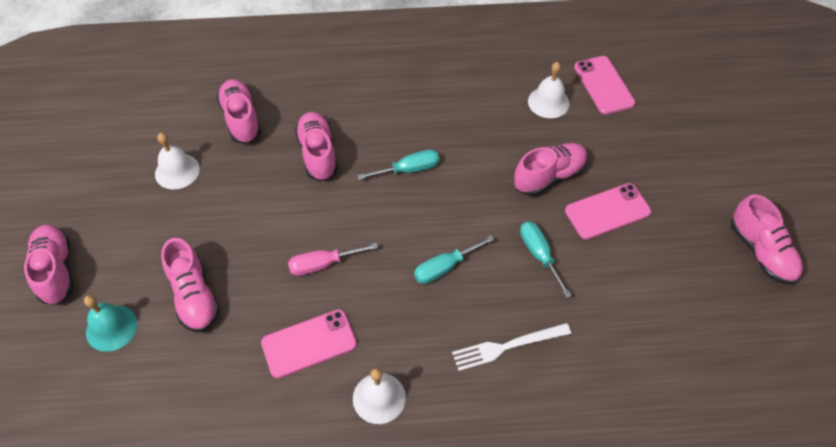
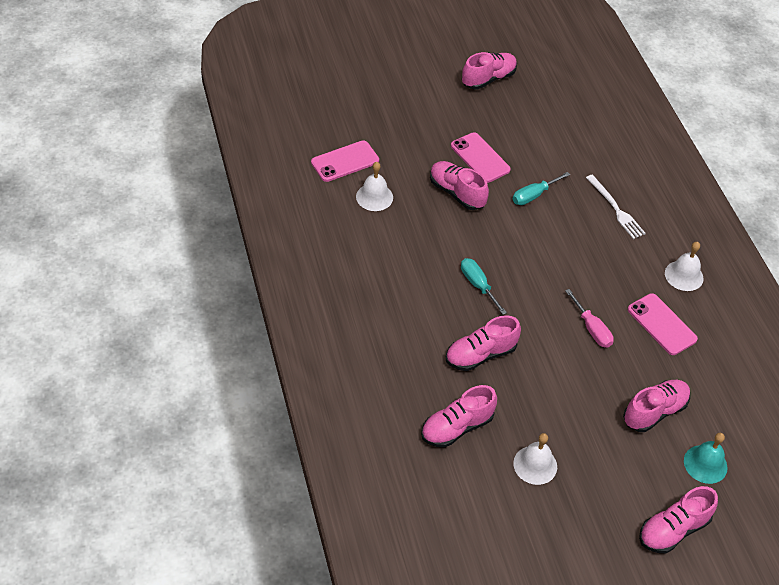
camera: 105 degrees left, 5 degrees down
(444, 267) = (565, 250): turquoise screwdriver -> none

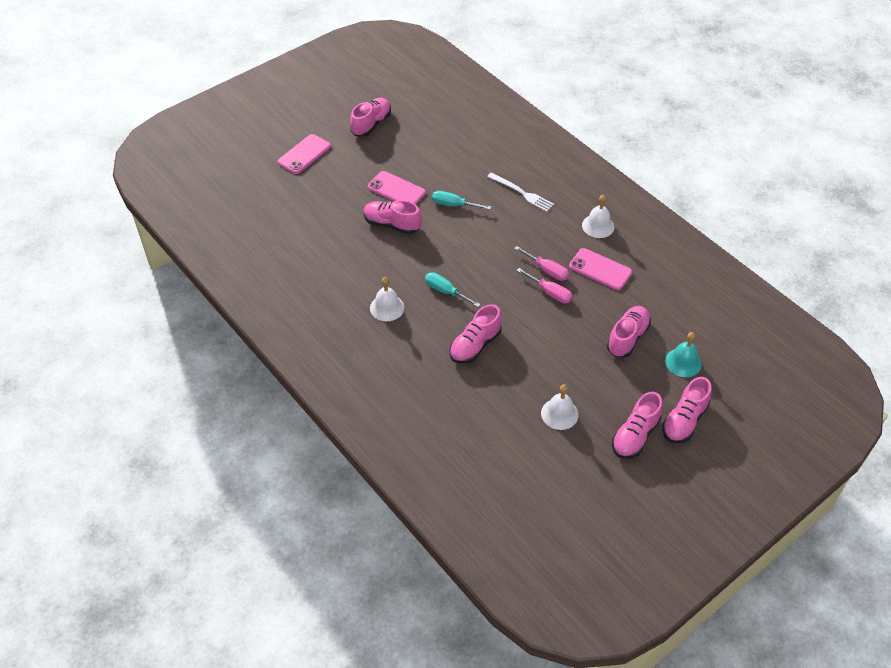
camera: 20 degrees left, 0 degrees up
(345, 161) = (287, 231): pink phone -> pink phone (304, 154)
(374, 197) = (327, 251): white bell -> white bell (387, 307)
(457, 427) = (485, 409): pink shoe -> pink shoe (635, 436)
(533, 195) = (453, 205): turquoise screwdriver -> turquoise screwdriver turned 75 degrees clockwise
(601, 303) = (547, 270): none -> pink screwdriver

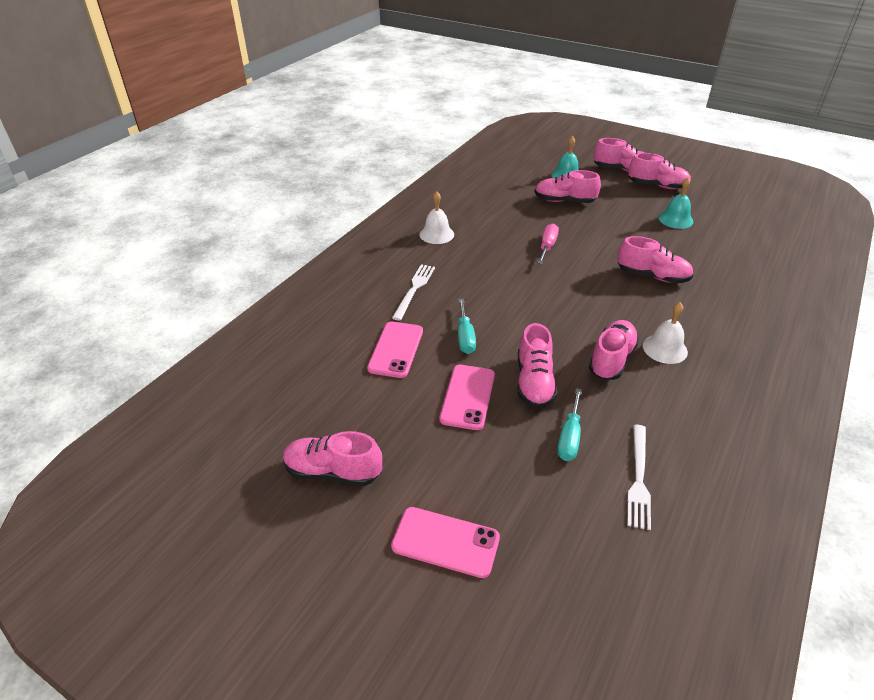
camera: 110 degrees left, 10 degrees down
(294, 241) = (638, 478): none -> white fork
(392, 272) = (611, 359): none -> pink shoe
(445, 291) = (603, 311): turquoise screwdriver -> turquoise screwdriver (569, 437)
(547, 270) = (520, 253): pink screwdriver -> none
(559, 414) = (675, 219): white bell -> turquoise bell
(600, 269) = (495, 225): pink phone -> pink phone (396, 349)

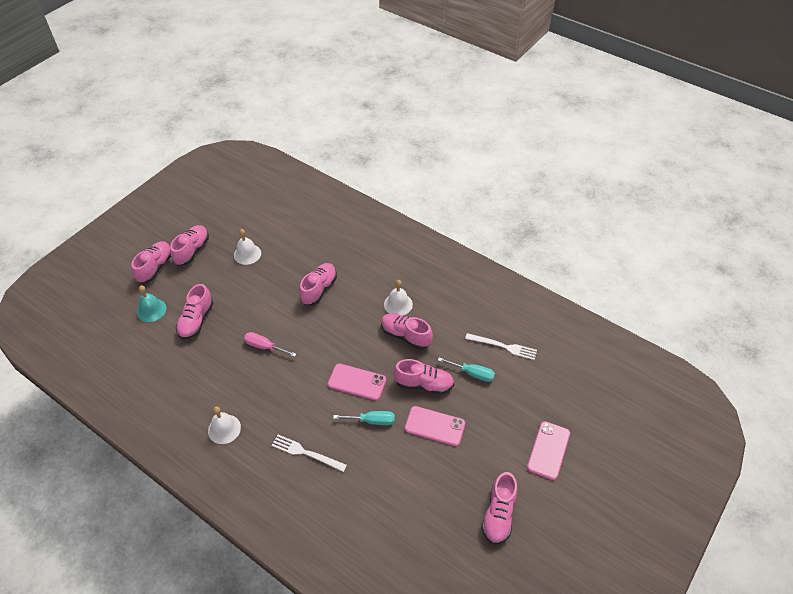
camera: 85 degrees left, 10 degrees up
(396, 349) = (381, 470): pink phone -> pink phone (357, 382)
(675, 219) = (247, 254): turquoise bell -> white bell

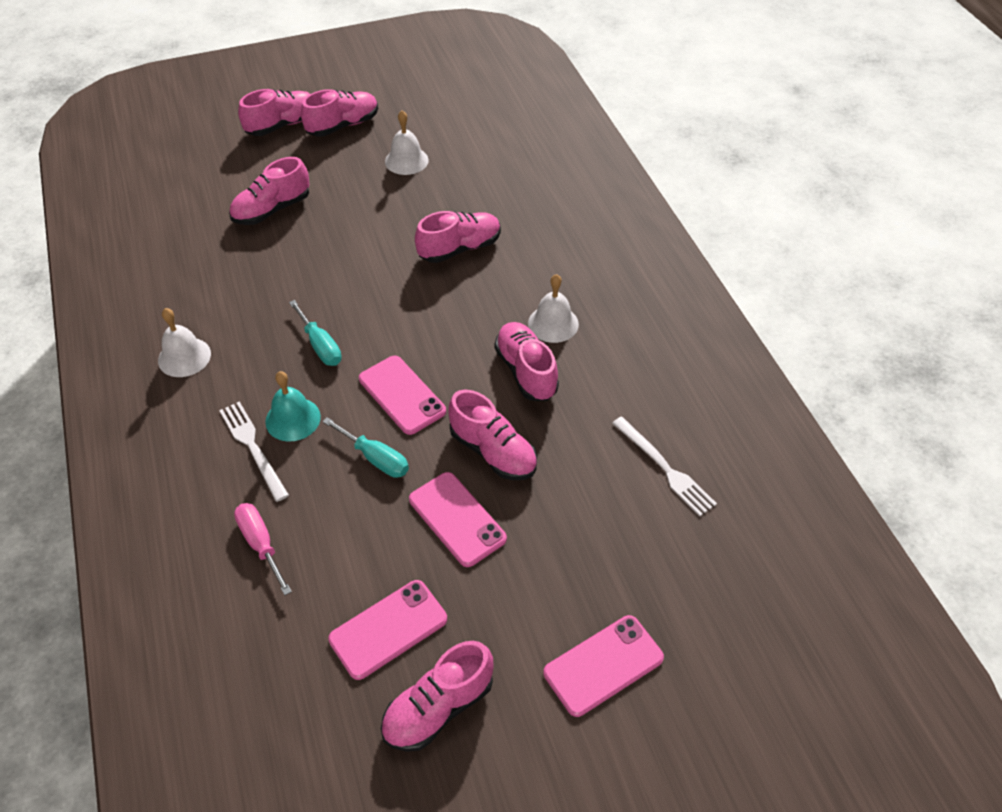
camera: 35 degrees right, 0 degrees up
(151, 310) = (233, 171): turquoise bell -> turquoise bell (293, 419)
(264, 347) = (324, 284): pink screwdriver -> pink screwdriver (261, 544)
(448, 496) = (388, 629): none -> pink phone
(472, 373) = (580, 479): turquoise screwdriver -> turquoise screwdriver (320, 346)

